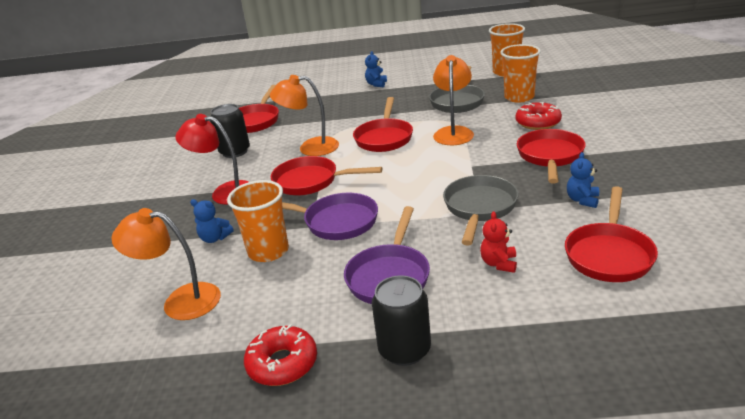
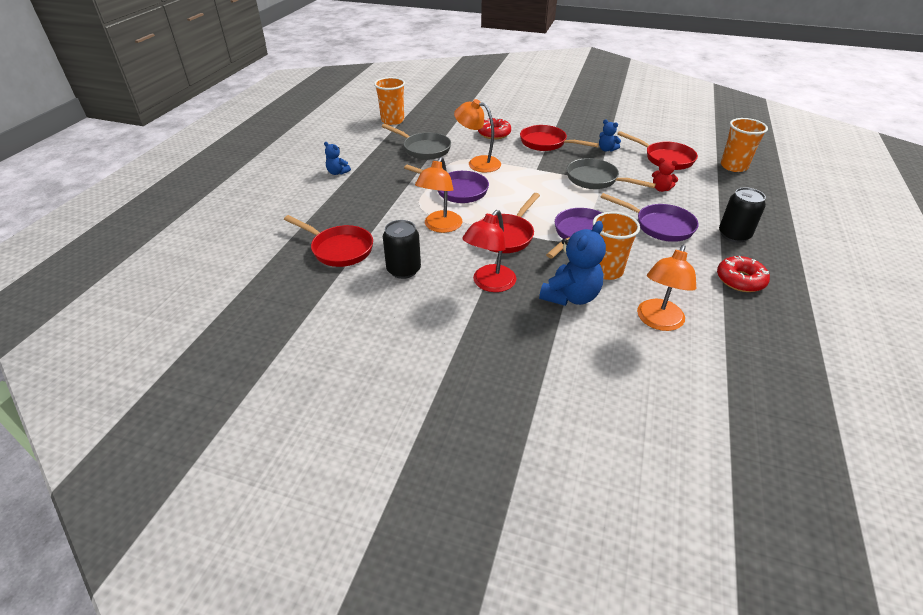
camera: 75 degrees left, 10 degrees up
(215, 238) = (570, 296): blue teddy bear -> blue teddy bear, size x1.92
(384, 138) = (457, 190): red pan -> purple pan
(519, 97) = (445, 128): orange cup -> orange cup (733, 166)

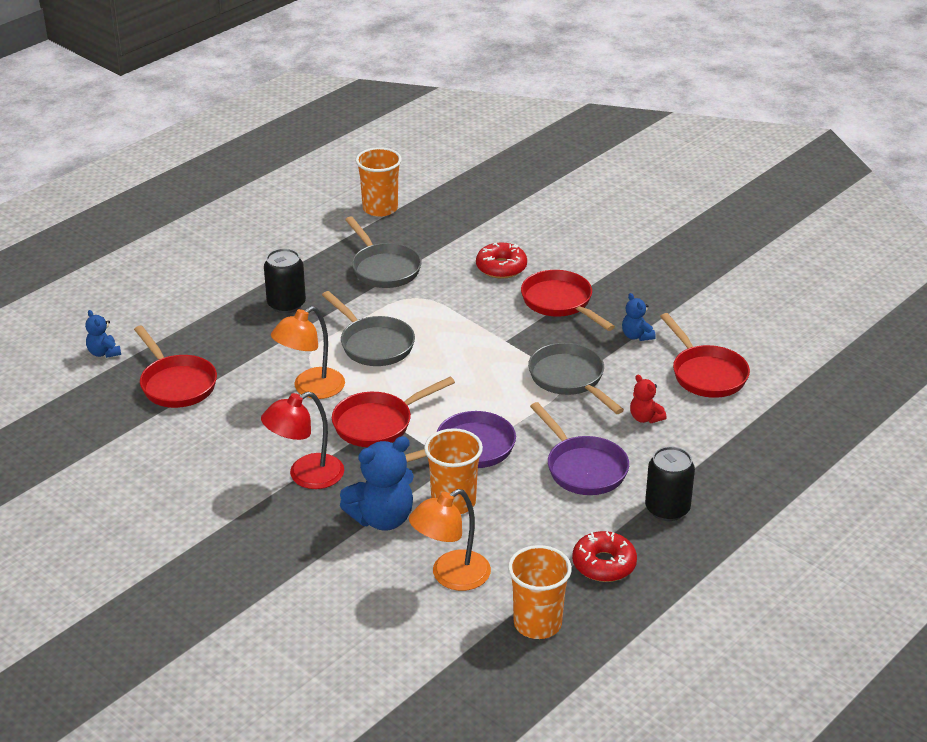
camera: 25 degrees right, 5 degrees down
(337, 172) = (247, 277): blue teddy bear -> blue teddy bear (104, 353)
(403, 270) = (227, 431): black can -> black can (286, 304)
(457, 190) = (374, 344): purple pan -> grey pan
(478, 163) = (436, 310): orange lamp -> none
(733, 166) = (794, 414): orange cup -> orange cup (537, 623)

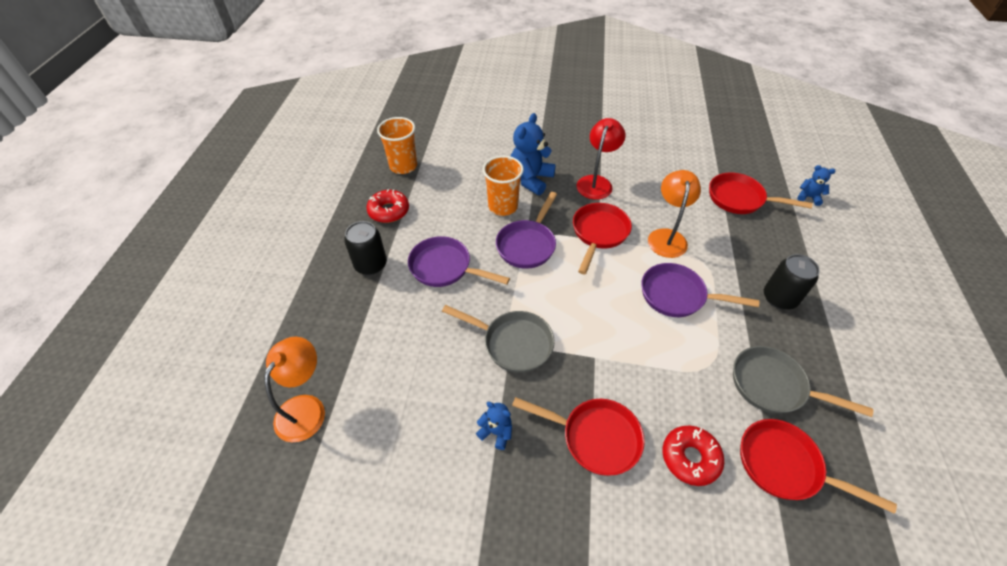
camera: 145 degrees right, 15 degrees up
(374, 344) = (677, 295): grey pan -> purple pan
(380, 208) = (890, 480): orange cup -> none
(451, 576) = (466, 168): orange lamp -> orange lamp (306, 408)
(645, 418) = (430, 335): red teddy bear -> none
(706, 374) = (407, 417): red pan -> red pan (785, 466)

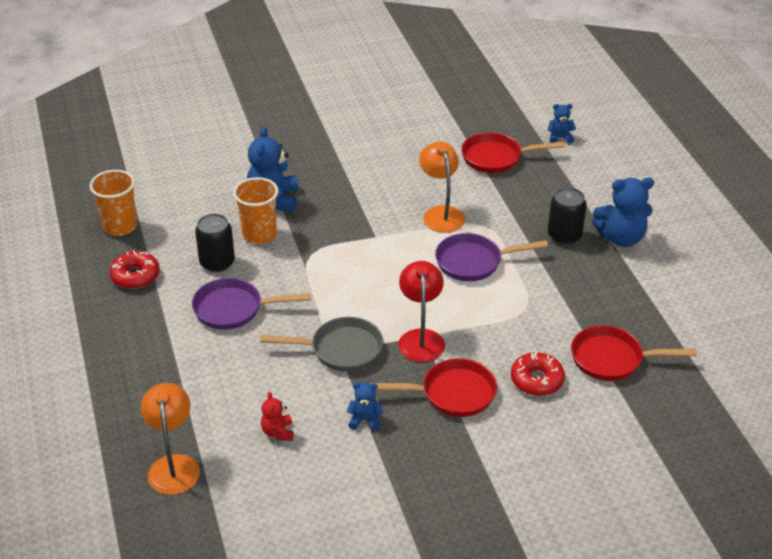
camera: 25 degrees left, 10 degrees down
(370, 265) = (152, 331): black can -> black can (217, 263)
(411, 411) = (278, 432): none -> red teddy bear
(527, 244) = (306, 262): purple pan -> none
(596, 182) = (346, 182): red lamp -> red lamp (421, 338)
(599, 234) = (373, 231): red pan -> none
(773, 386) = (584, 306): grey pan -> none
(839, 320) = (621, 238): none -> blue teddy bear

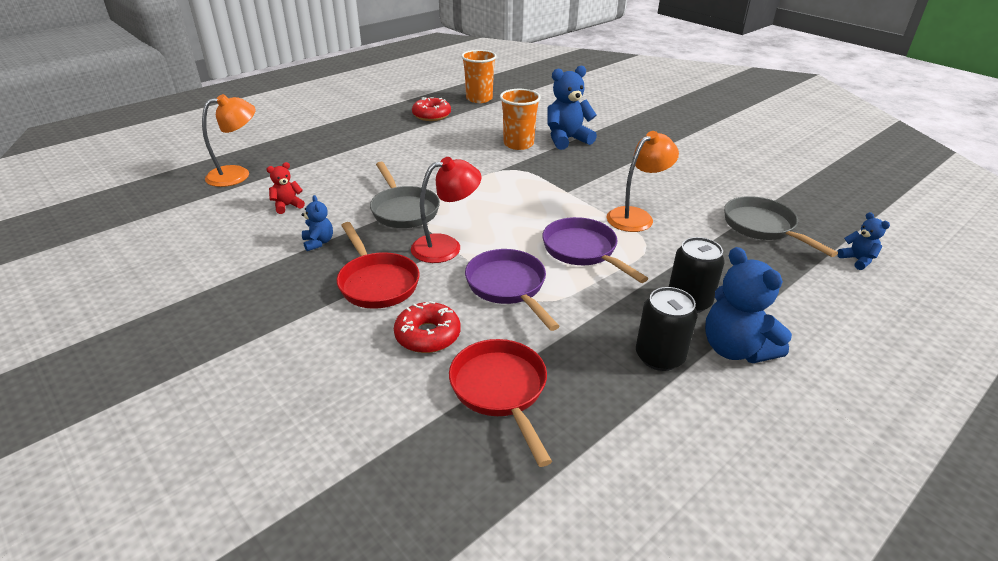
camera: 65 degrees right, 5 degrees down
(217, 263) = (470, 137): black can -> black can (659, 357)
(234, 309) = (422, 155): purple pan -> purple pan (508, 287)
(496, 158) = (762, 227): red pan -> grey pan

